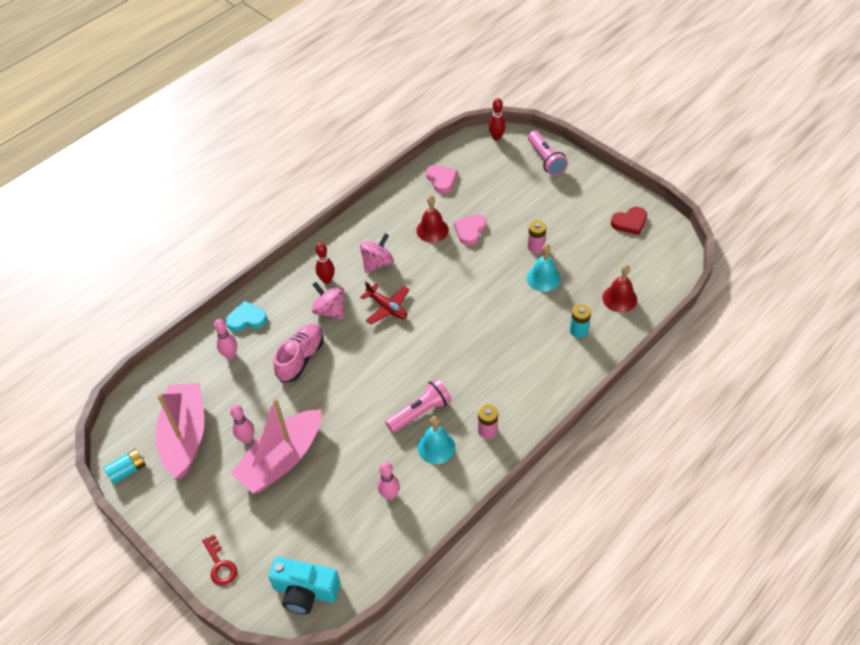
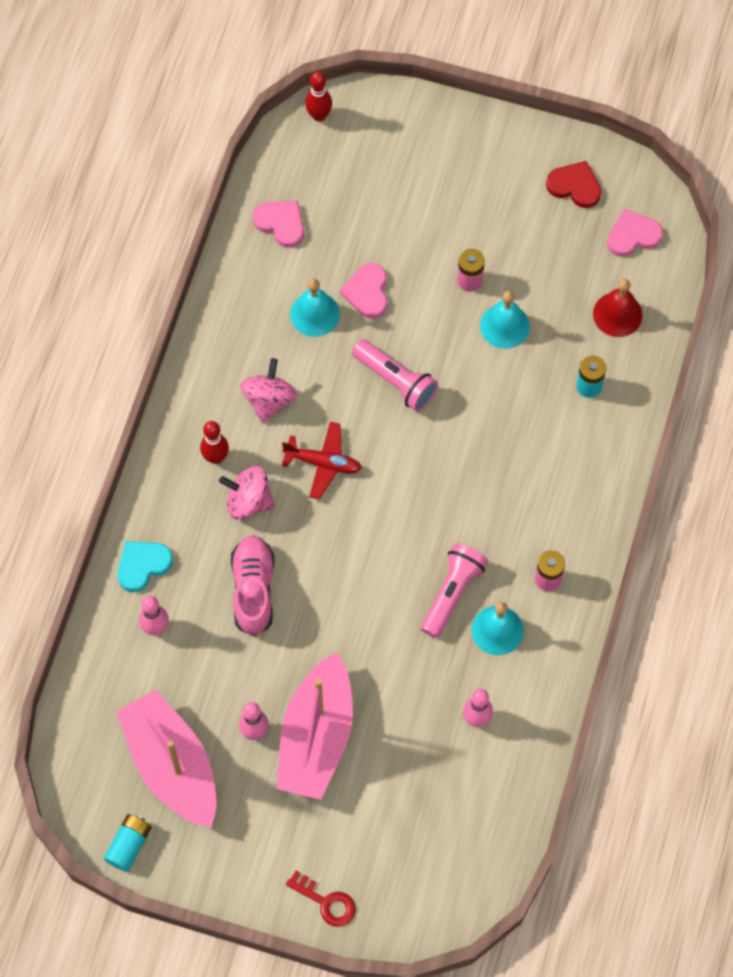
camera: 30 degrees left, 15 degrees up
(305, 591) = (447, 882): turquoise camera -> none
(432, 230) = (315, 314): red bell -> turquoise bell
(545, 160) = (409, 127): pink flashlight -> pink flashlight (396, 381)
(630, 222) = (575, 186): red heart -> red heart turned 105 degrees counterclockwise
(653, 260) = (633, 235): none -> pink heart

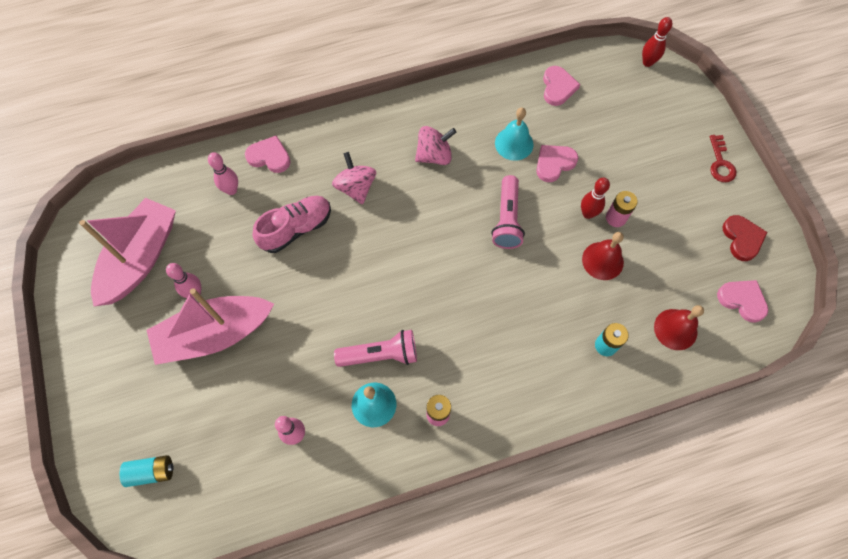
camera: 55 degrees right, 0 degrees up
(129, 845) = (69, 268): turquoise battery -> turquoise battery (151, 472)
(143, 565) = (269, 156): turquoise heart -> pink heart
(216, 457) = (372, 150): red bowling pin -> red bowling pin (588, 213)
(323, 463) = (415, 213): red plane -> none
(326, 902) = (93, 419): red key -> red key (720, 163)
(504, 326) = (602, 260): turquoise bell -> red bell

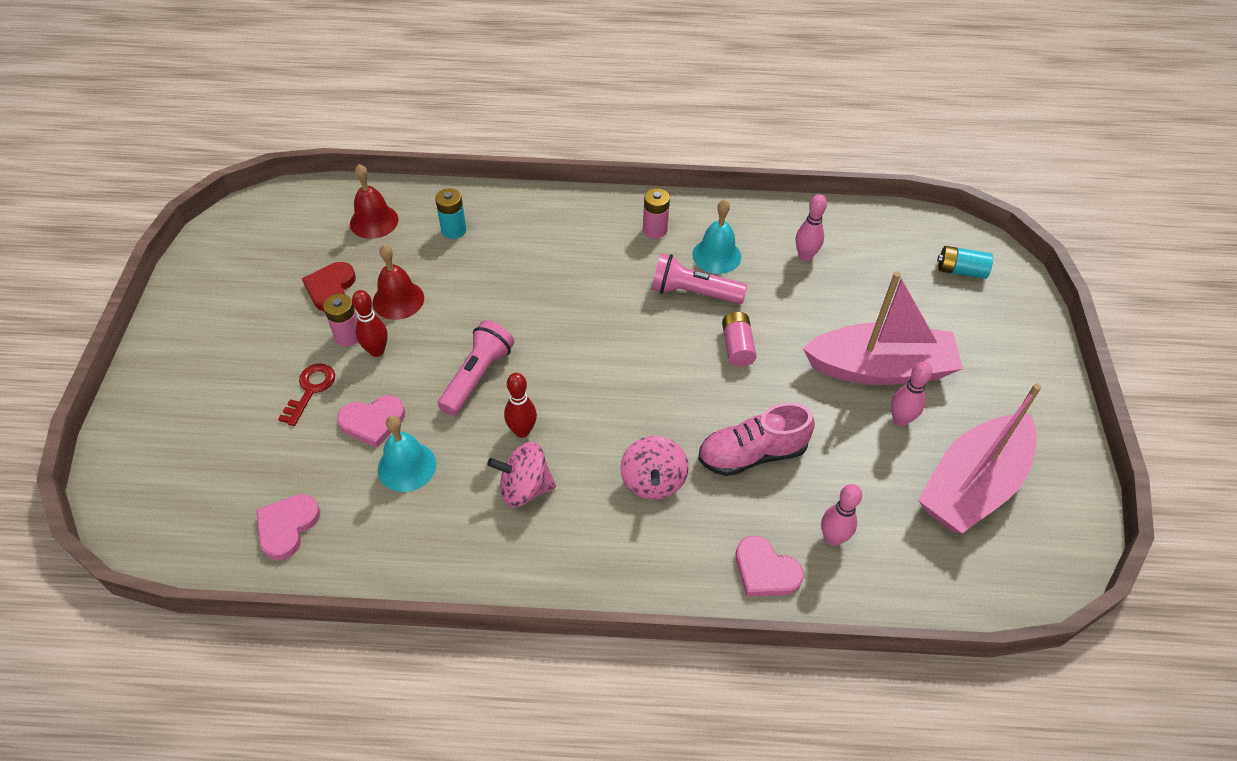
camera: 160 degrees left, 15 degrees down
(330, 313) = (737, 347): none -> pink battery
(647, 62) = (129, 518): red bowling pin -> red bowling pin (522, 431)
(720, 163) = (172, 352): red key -> red key (310, 390)
(742, 239) = (230, 271): red heart -> red heart (330, 288)
(742, 300) = (286, 222): pink heart -> none

